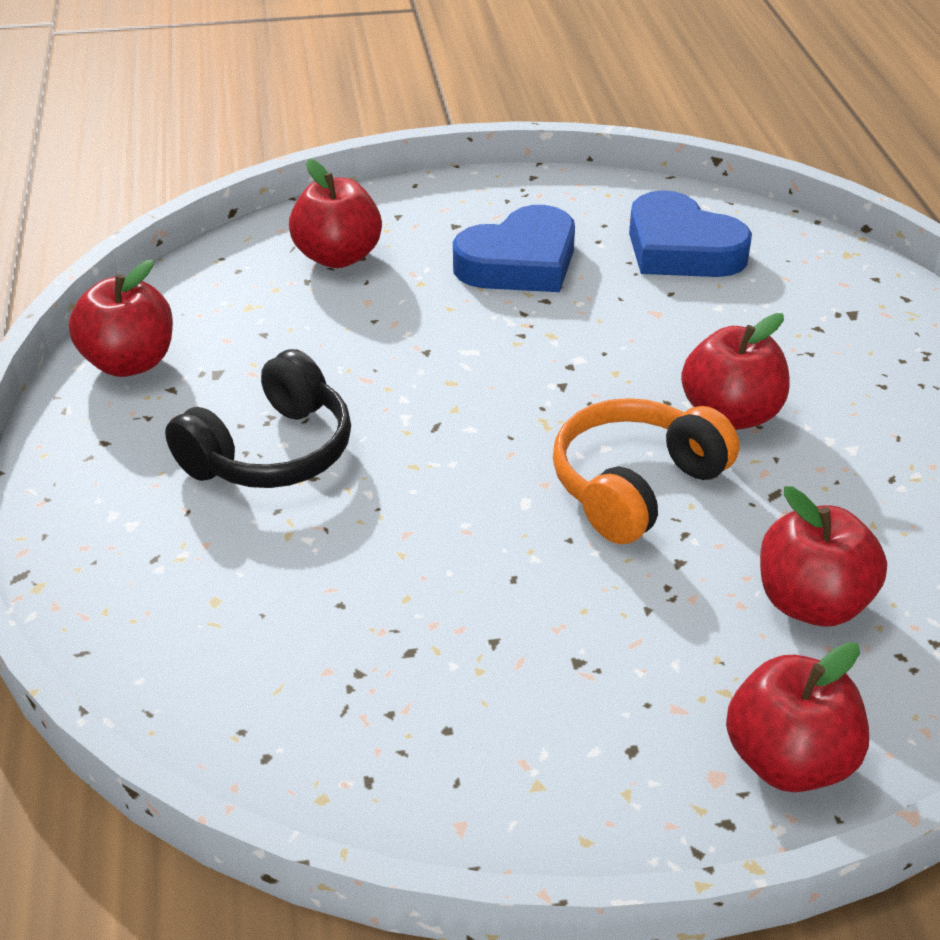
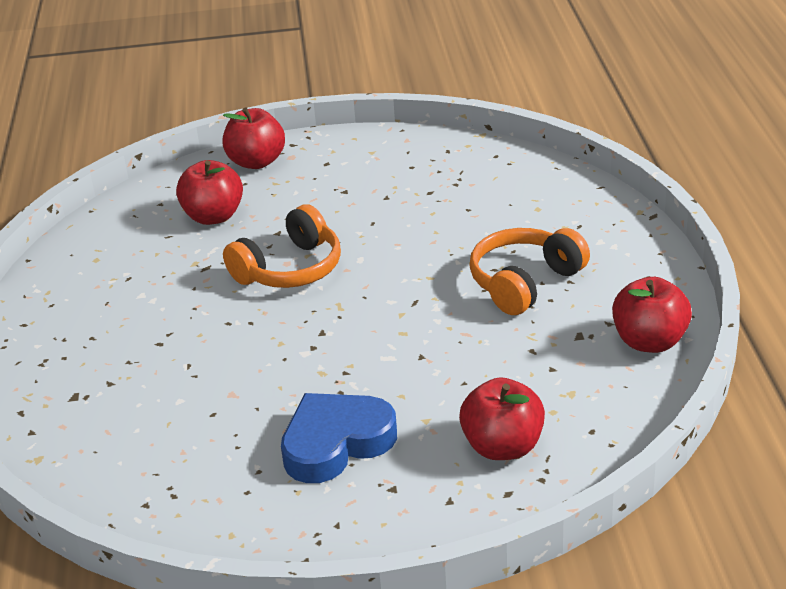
camera: 175 degrees left, 5 degrees down
(270, 451) = (525, 282): black headphones -> orange headphones
(681, 249) = (184, 461): blue heart -> none
(730, 415) = (210, 314): red apple -> none

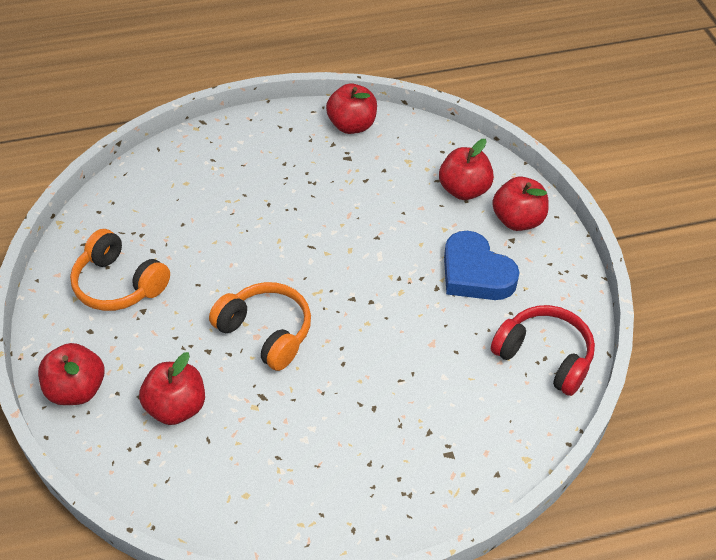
camera: 100 degrees left, 15 degrees up
(175, 494) = (544, 357): none -> red headphones
(431, 499) = (518, 220): none -> red apple
(525, 282) = (286, 186): orange headphones -> orange headphones (119, 284)

